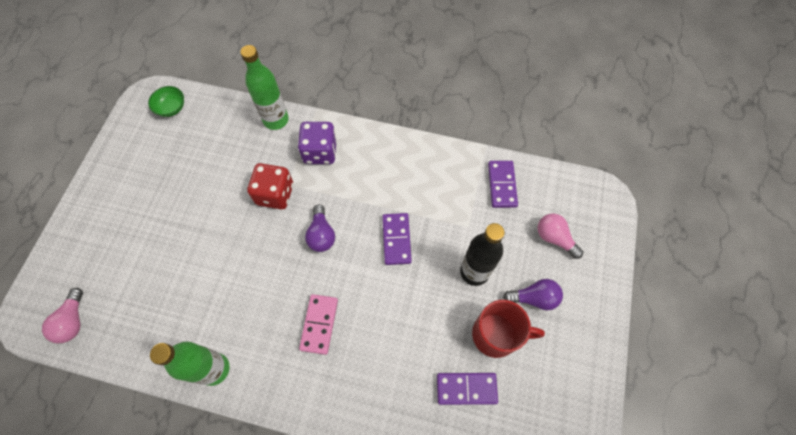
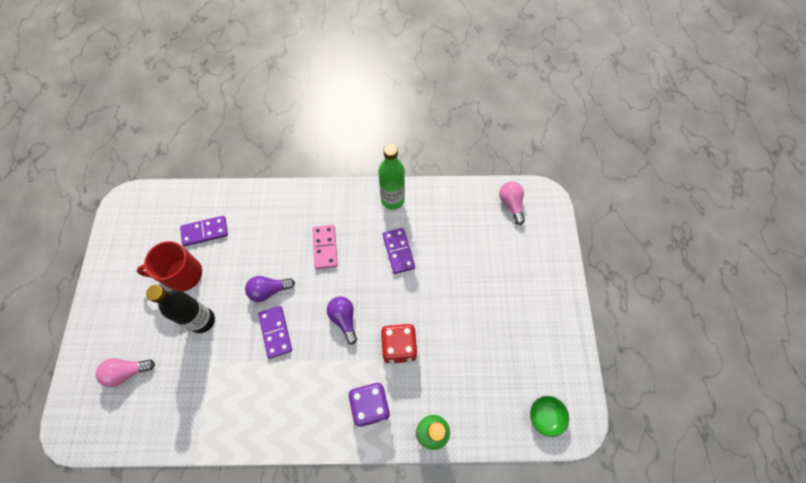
camera: 165 degrees right, 0 degrees up
(502, 185) = (177, 417): purple domino -> purple domino (398, 251)
(534, 298) = (150, 311): purple light bulb -> purple light bulb (269, 290)
(554, 238) = (127, 372): pink light bulb -> pink light bulb turned 135 degrees clockwise

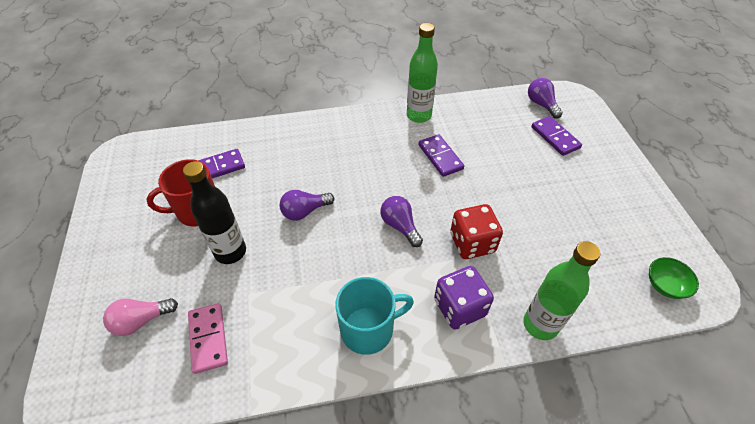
camera: 10 degrees left, 15 degrees down
(275, 332) = (323, 250): purple domino -> purple domino (555, 137)
(295, 411) = (368, 329): none -> turquoise mug
(325, 247) = (358, 164): pink domino -> pink domino (208, 338)
(511, 204) = (541, 104): pink light bulb -> purple light bulb

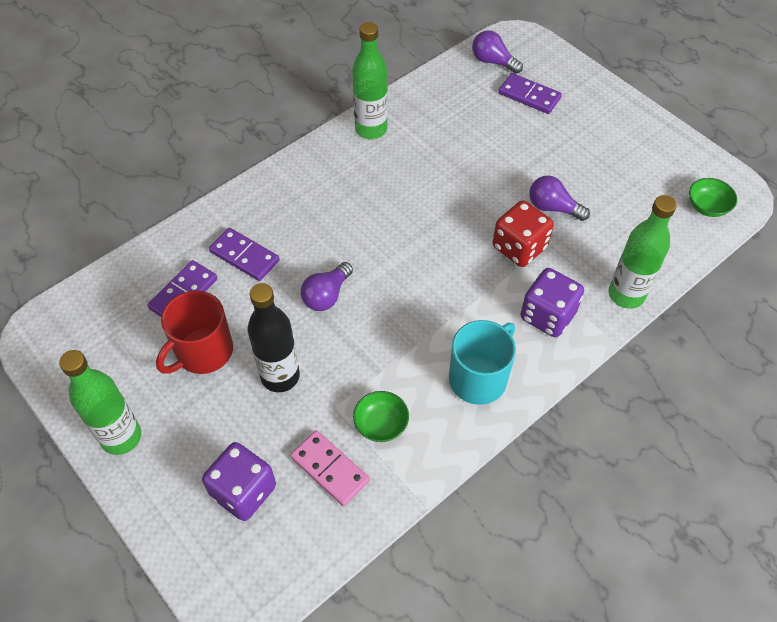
camera: 30 degrees left, 5 degrees up
(105, 240) = (121, 437): none -> green bottle
(141, 321) = (243, 491): pink light bulb -> purple dice
(269, 325) = (381, 424): none -> green bowl
(400, 226) = (438, 263): purple light bulb -> purple light bulb (553, 208)
(440, 157) = (427, 169): purple domino -> purple domino (244, 256)

